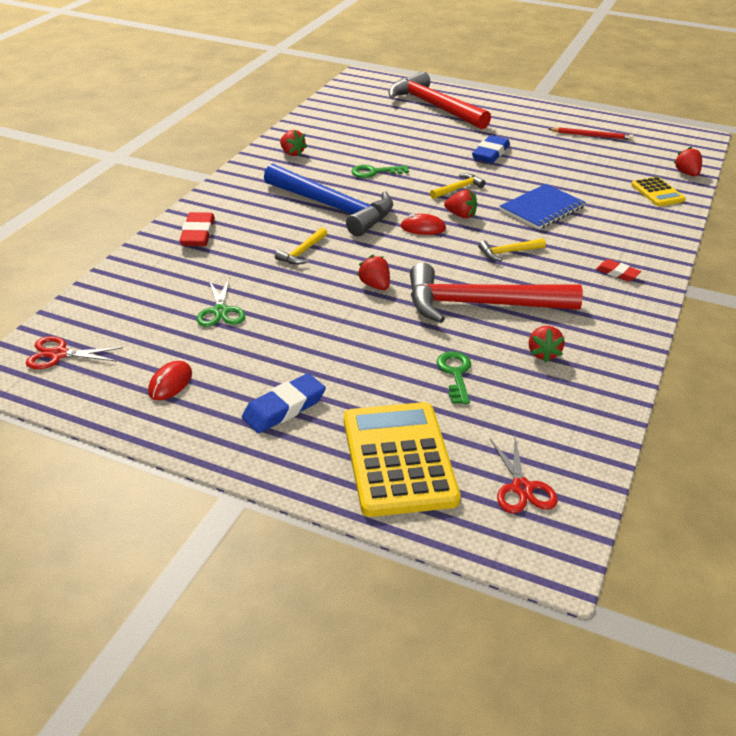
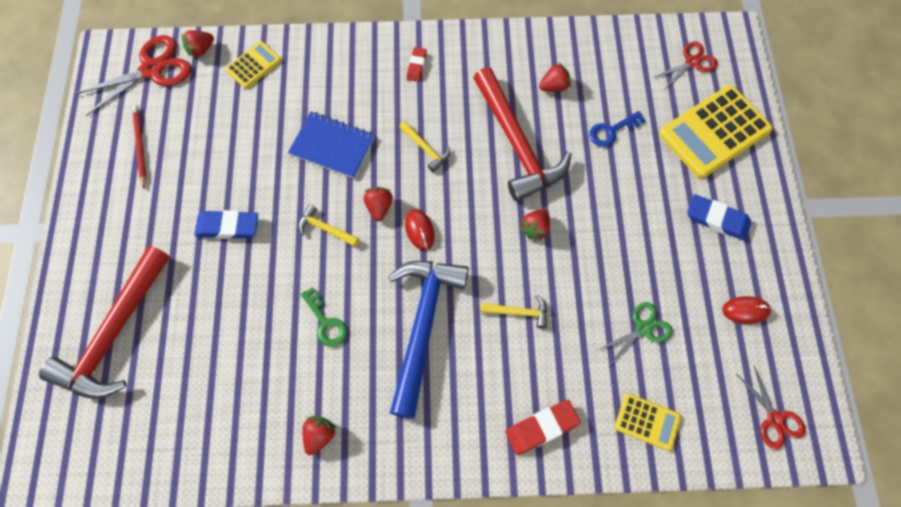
camera: 115 degrees left, 30 degrees up
(143, 283) = (647, 422): none -> yellow calculator
(455, 374) = (611, 131): green key -> blue key
(672, 151) = (152, 69): none -> red scissors

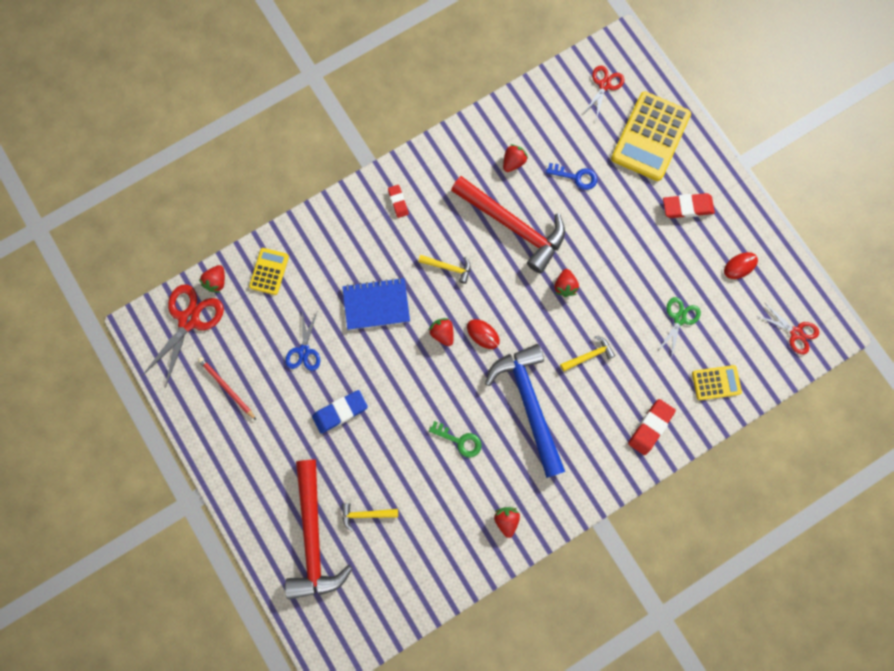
camera: 30 degrees left, 10 degrees up
(234, 152) = (304, 351): none -> blue scissors
(326, 228) = (414, 372): yellow hammer -> yellow hammer (366, 514)
(611, 131) = (576, 177): blue key -> blue key turned 105 degrees counterclockwise
(717, 219) = (687, 207): blue eraser -> red eraser

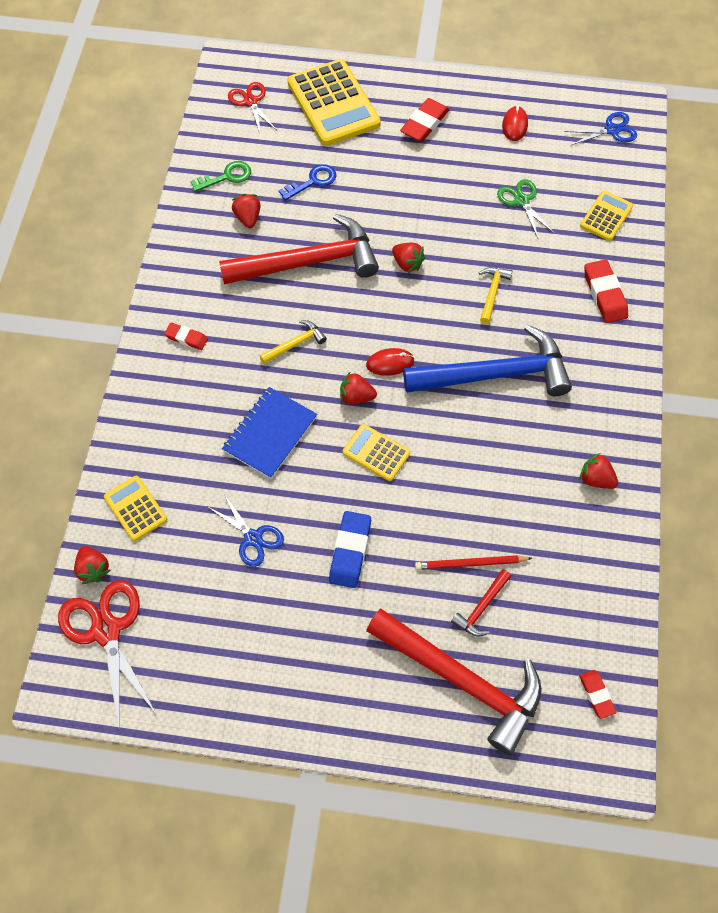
camera: 50 degrees left, 15 degrees down
(226, 387) = (218, 648): red pencil -> red pencil (470, 563)
(365, 620) = (596, 695): none -> red eraser
(366, 514) = (481, 607): yellow hammer -> red hammer
(415, 375) = (376, 453): none -> yellow calculator
(460, 440) = (479, 461): green key -> green key (227, 176)
(529, 404) = (495, 374): blue hammer -> blue hammer turned 150 degrees clockwise
(796, 333) = (612, 130): red scissors -> blue scissors

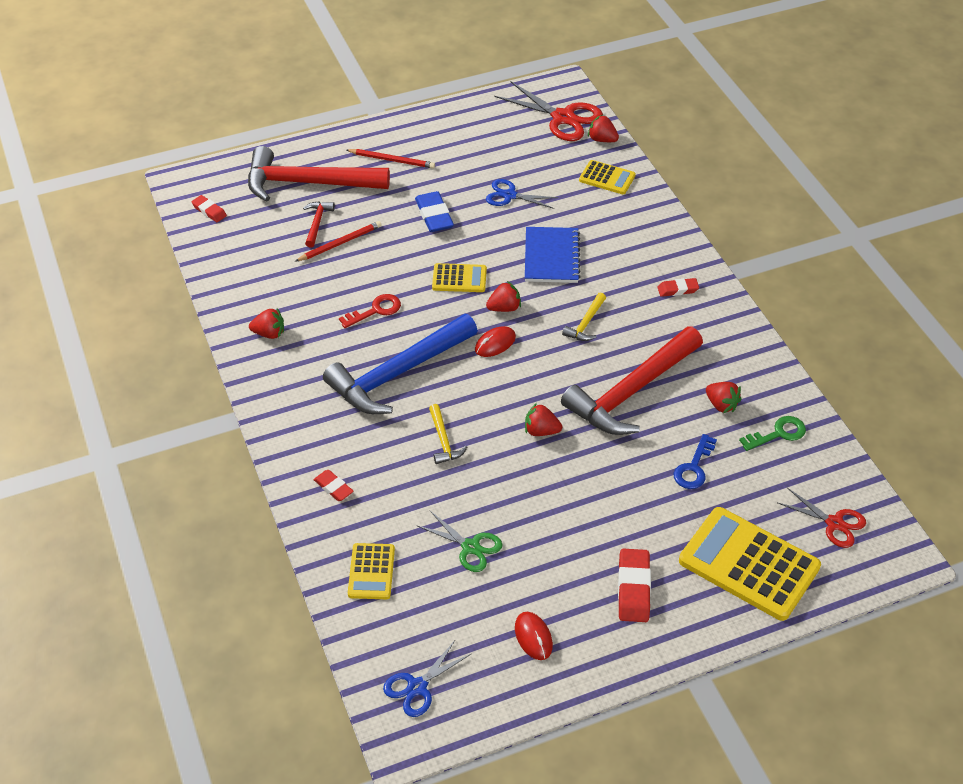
camera: 150 degrees right, 15 degrees down
(227, 176) = (778, 433): green key -> green key turned 150 degrees counterclockwise
(345, 667) = (392, 160): none -> red pencil
(479, 455) = (375, 310): none -> red key
(604, 294) = (333, 487): red eraser -> red eraser, size x0.61

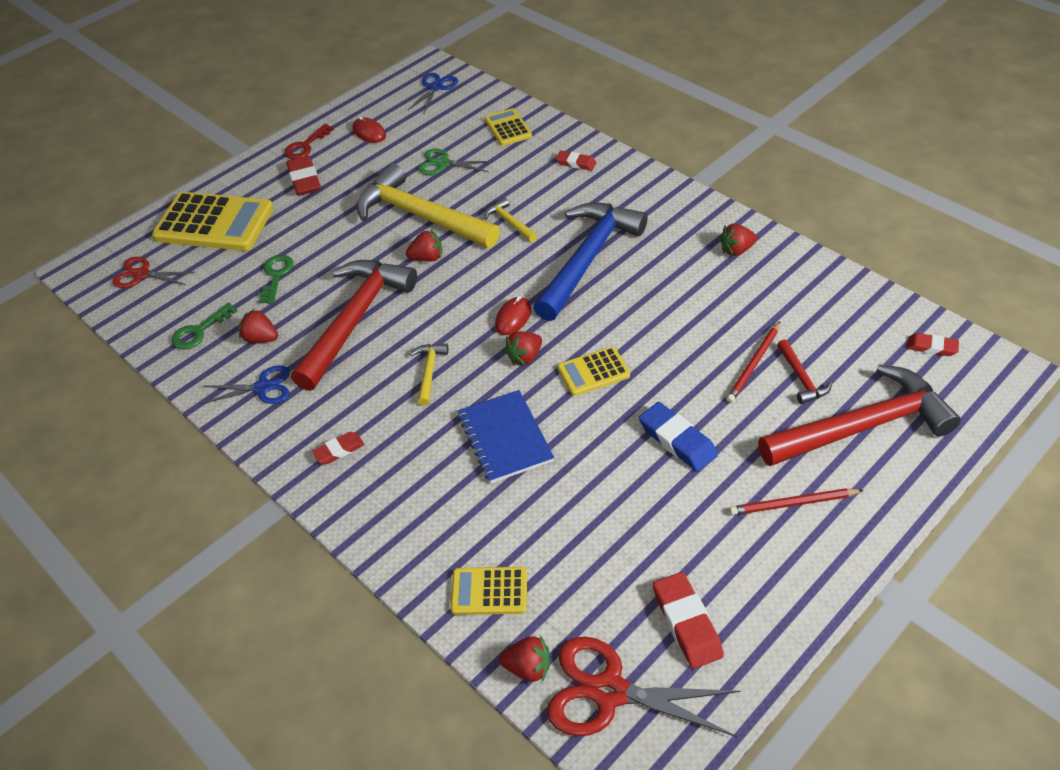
camera: 160 degrees right, 0 degrees up
(375, 310) = (655, 307): red key -> red key (305, 146)
(500, 130) = (687, 623): none -> red eraser
(509, 195) = (604, 508): blue scissors -> blue scissors (263, 387)
(525, 484) = (421, 216): none -> yellow hammer
(694, 468) = (276, 275): blue key -> green key

